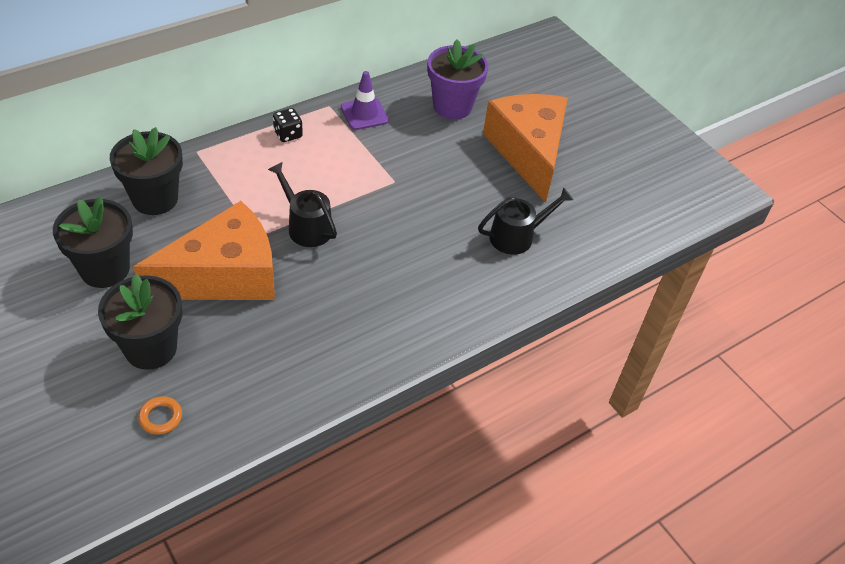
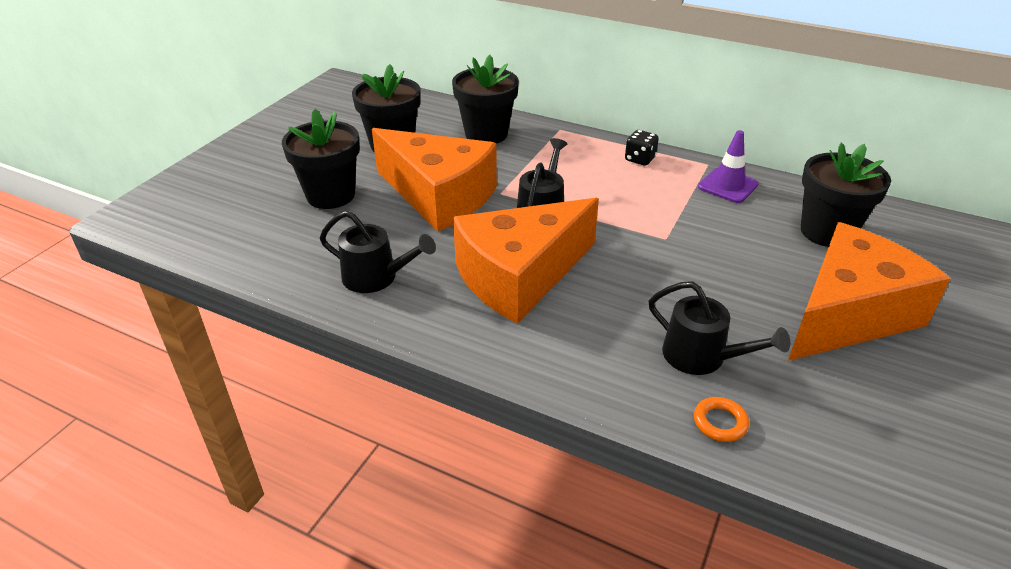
camera: 65 degrees right, 10 degrees down
(160, 417) = (263, 228): orange ring -> orange ring (720, 422)
(303, 364) = (376, 277): none -> black watering can
(372, 279) = (519, 276): none -> orange cheese
(452, 106) = (827, 232): purple flower pot -> black flower pot

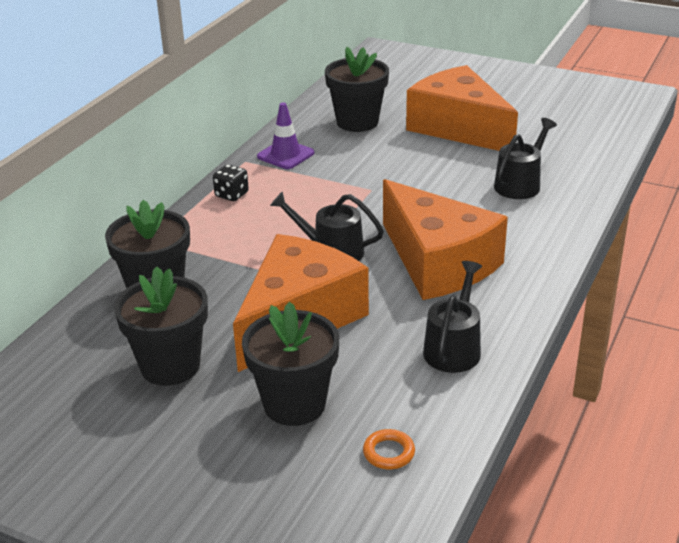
camera: 90 degrees left, 5 degrees down
(720, 422) = (582, 183): orange ring -> orange ring (388, 453)

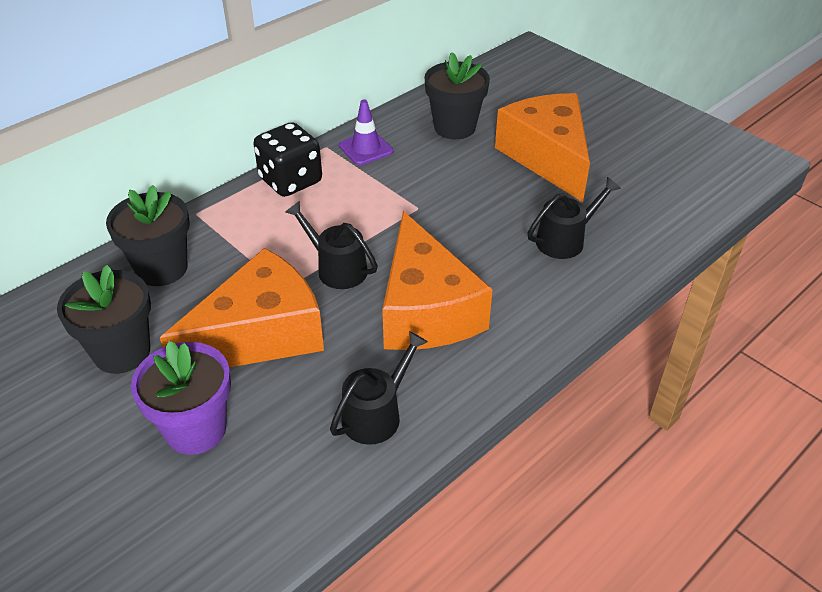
camera: 20 degrees right, 10 degrees up
(231, 195) = (291, 181): black dice -> black dice, size x1.96
(294, 404) = (196, 429): black flower pot -> purple flower pot
(388, 453) = (241, 513): orange ring -> none

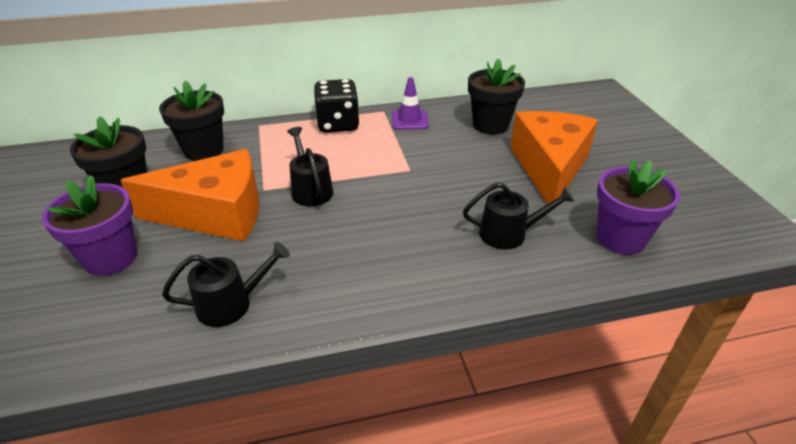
camera: 30 degrees right, 5 degrees down
(426, 310) = (344, 243): orange cheese -> none
(657, 208) = (620, 238): none -> purple flower pot

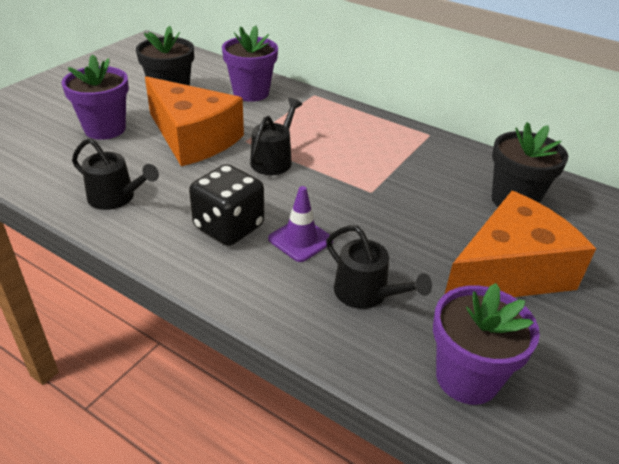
camera: 45 degrees right, 0 degrees up
(204, 150) = (251, 93): black flower pot -> purple flower pot
(338, 124) = (372, 125): black dice -> black dice (229, 227)
(410, 120) = (440, 154): purple traffic cone -> purple traffic cone (300, 240)

